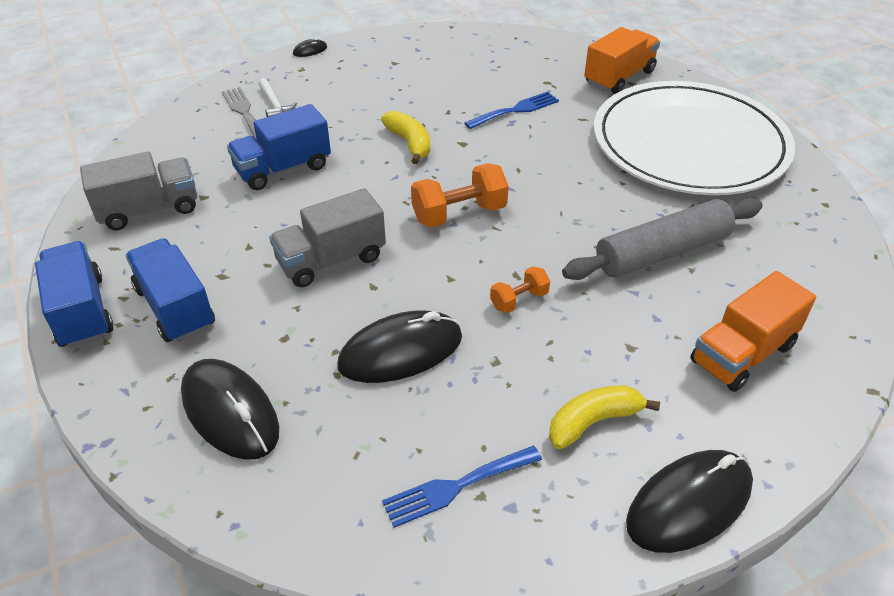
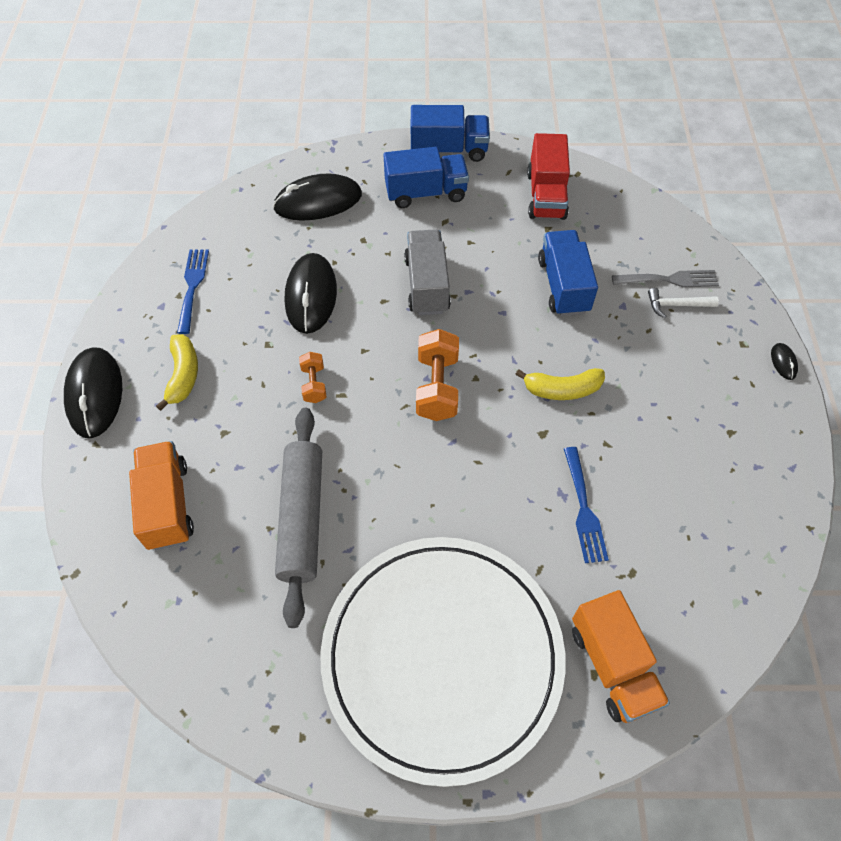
camera: 115 degrees right, 15 degrees up
(149, 209) = (546, 195): grey truck -> red truck

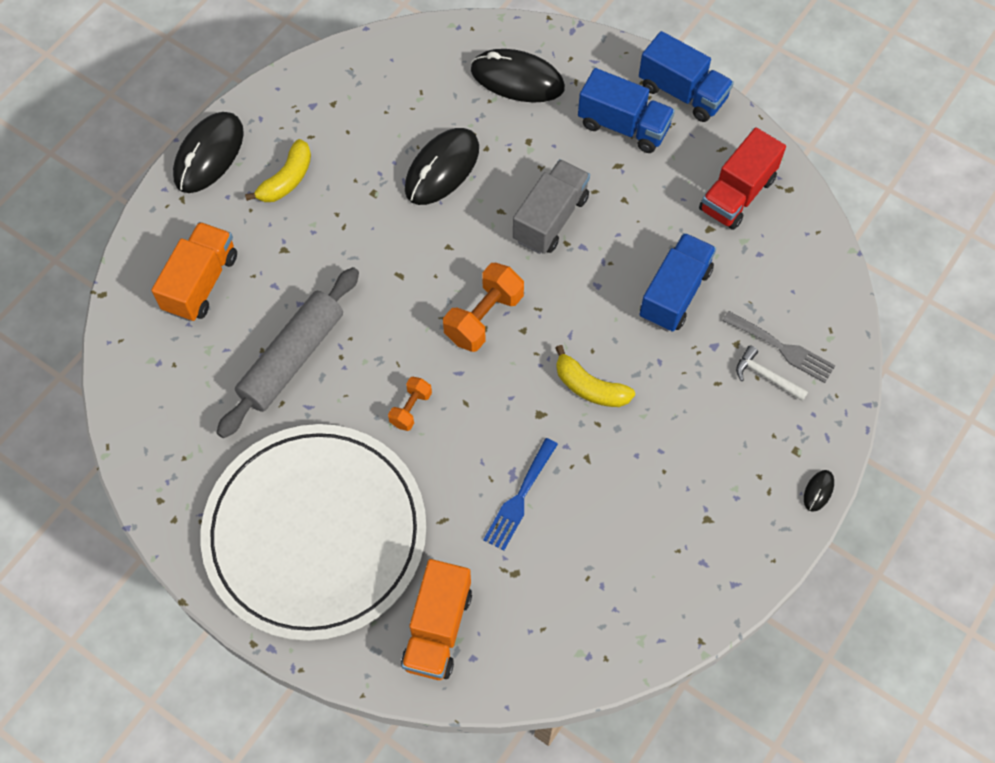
camera: 35 degrees right, 5 degrees up
(192, 286) = (350, 101): blue fork -> none
(314, 384) = (384, 252): orange dumbbell -> orange dumbbell (411, 409)

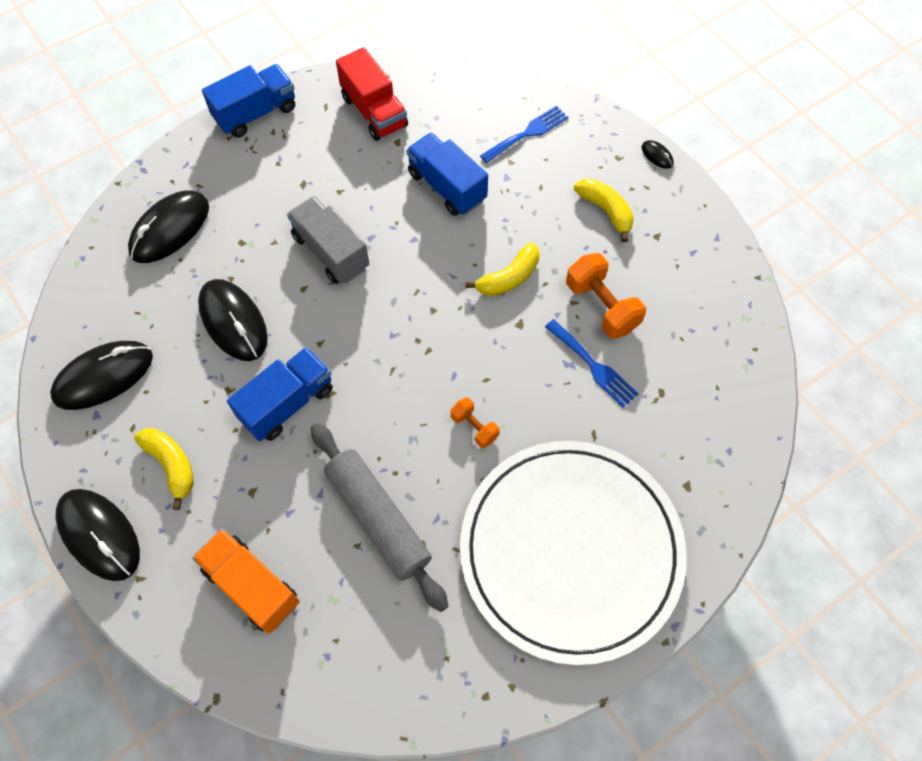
camera: 70 degrees left, 0 degrees up
(349, 95) = (103, 377): none -> black mouse
(437, 629) = (695, 471): orange truck -> none
(484, 317) = (406, 337): orange dumbbell -> orange dumbbell (601, 306)
(623, 126) = (265, 166): blue truck -> blue truck (287, 403)
(716, 457) = (606, 211): none -> yellow banana
(766, 376) = (547, 153): white hammer -> none
(782, 348) = (527, 133): grey fork -> blue fork

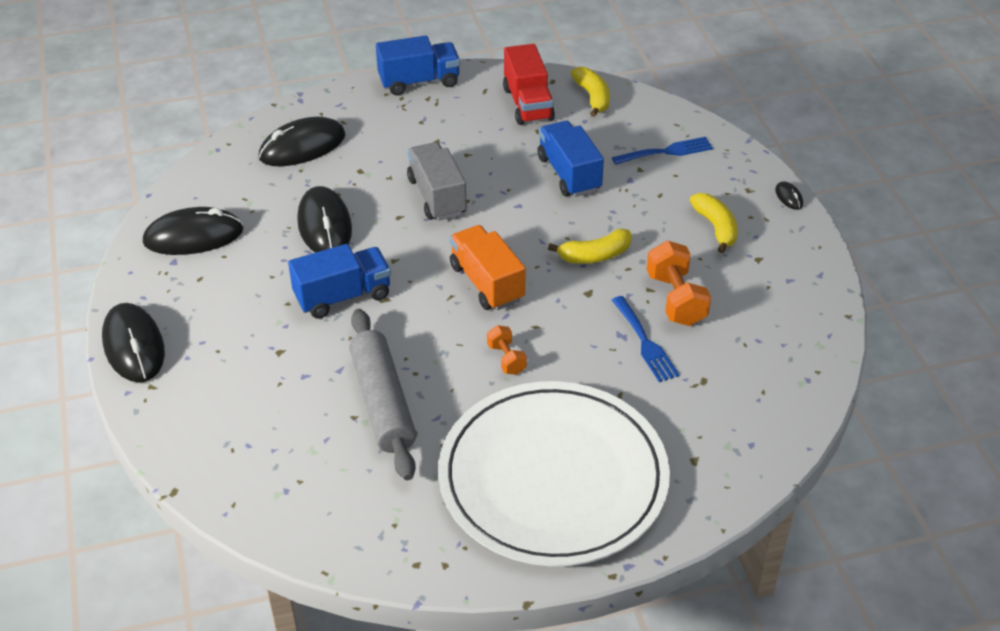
camera: 20 degrees right, 20 degrees down
(171, 465) = (219, 314): yellow banana -> yellow banana (592, 97)
(252, 586) = (245, 419): orange truck -> orange truck (487, 283)

